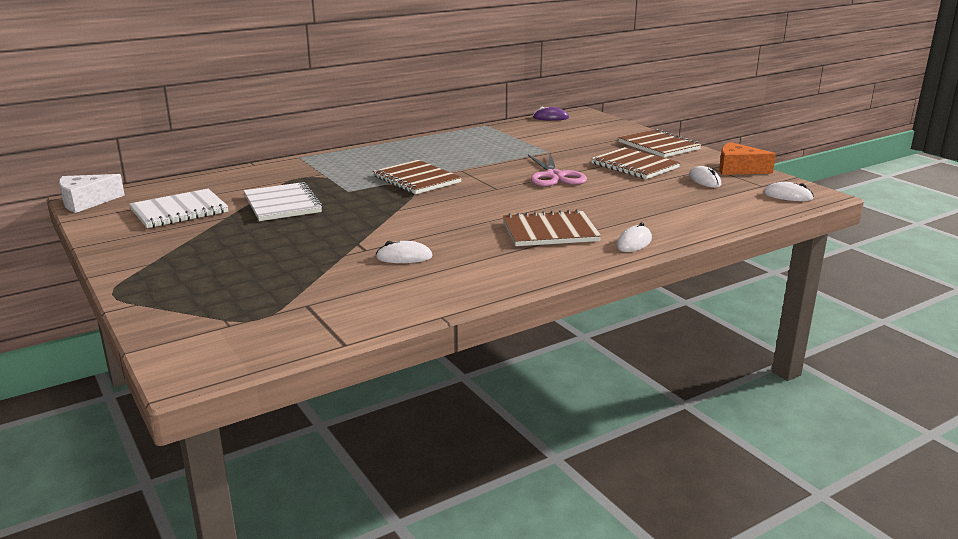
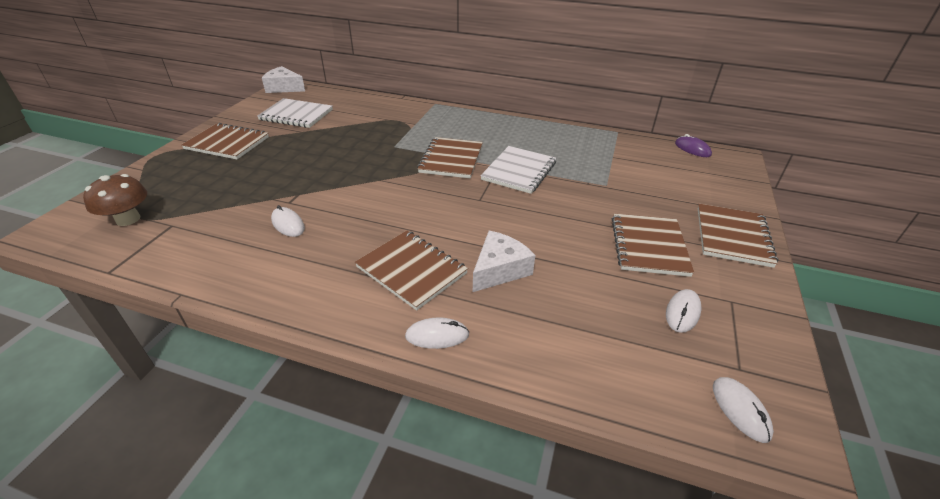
camera: 50 degrees right, 15 degrees up
(171, 253) = (227, 143): none -> brown notebook
(249, 324) = (128, 219): none -> brown mushroom
(282, 204) = (342, 137): white notebook -> white notebook (519, 171)
(554, 176) = (550, 214): pink scissors -> none
(593, 208) = (499, 270): none -> white cheese
(738, 169) = (762, 324): orange cheese -> none

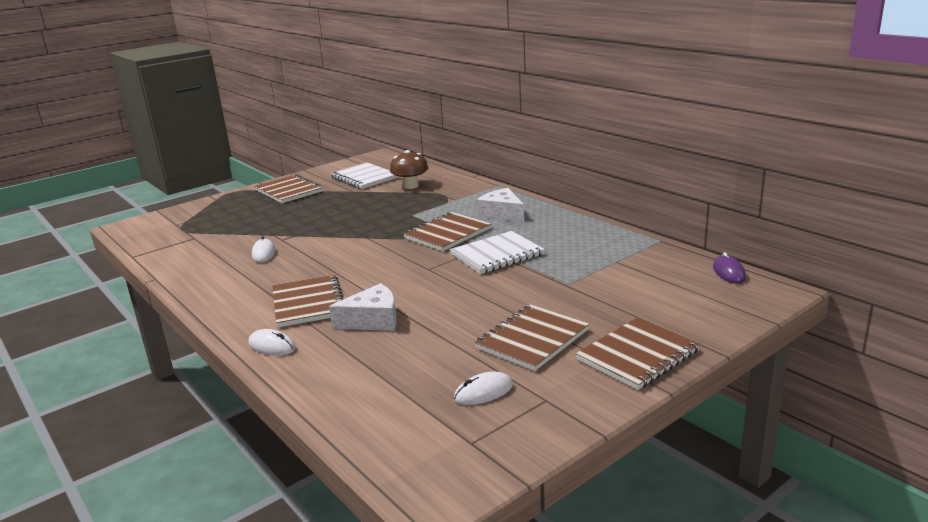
camera: 35 degrees right, 15 degrees down
(128, 219) = (174, 229): brown mushroom -> brown mushroom (410, 186)
(284, 88) = (381, 155): white cheese -> white cheese (502, 214)
(740, 410) = (426, 464): white mouse -> none

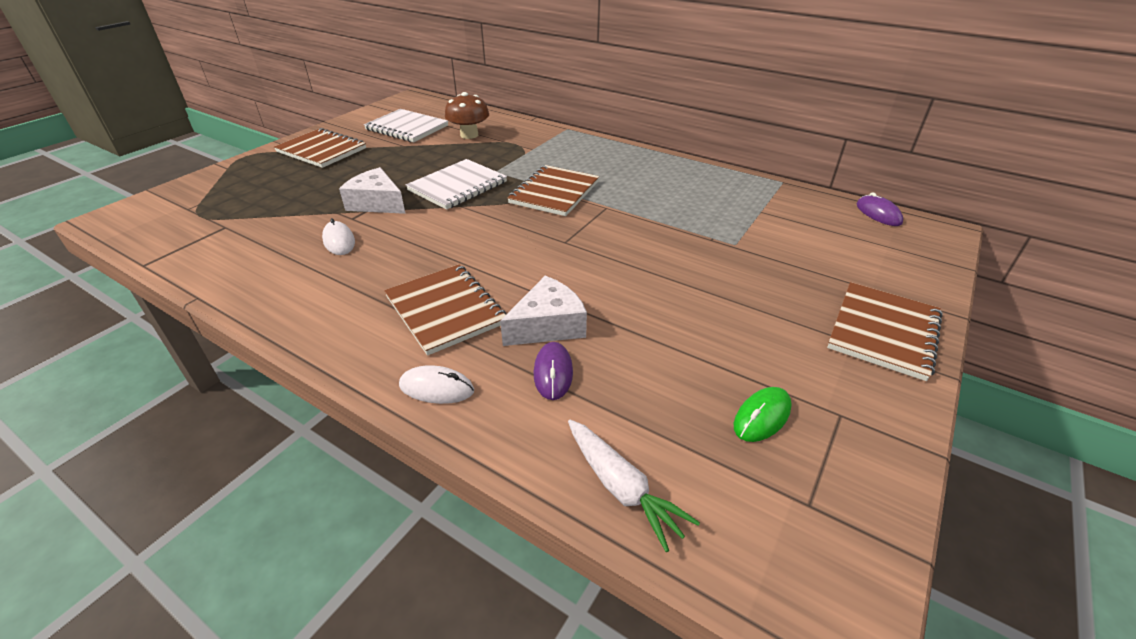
camera: 20 degrees left, 15 degrees up
(351, 414) = (622, 488): none -> white carrot
(355, 348) = (553, 373): none -> purple mouse
(483, 392) = (762, 416): white mouse -> green mouse
(497, 255) = (630, 215): white notebook -> white notebook (458, 186)
(502, 214) = (597, 163): white cheese -> white cheese (376, 203)
(532, 339) = (756, 326): brown notebook -> none

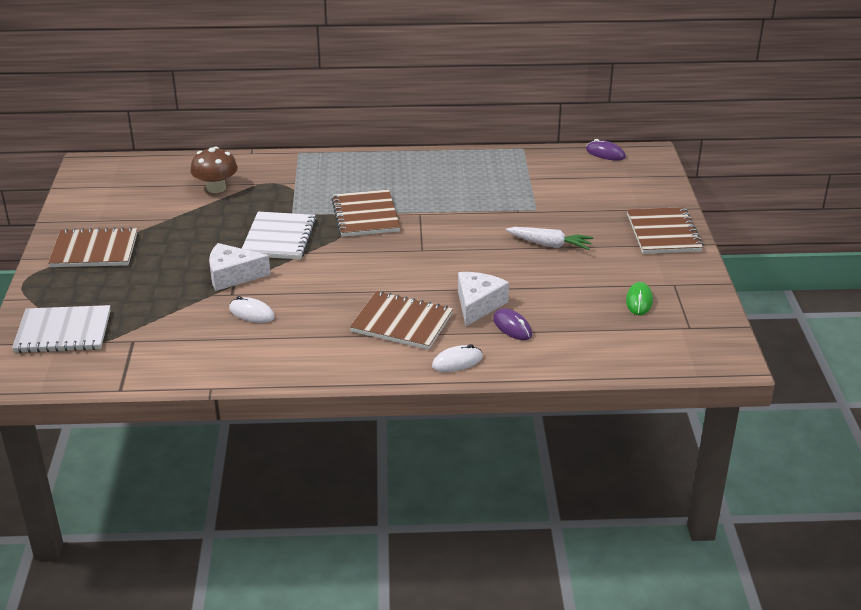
camera: 35 degrees left, 5 degrees down
(407, 128) = (141, 200): white notebook -> white notebook (63, 332)
(622, 488) = (604, 358): white carrot -> white carrot (550, 245)

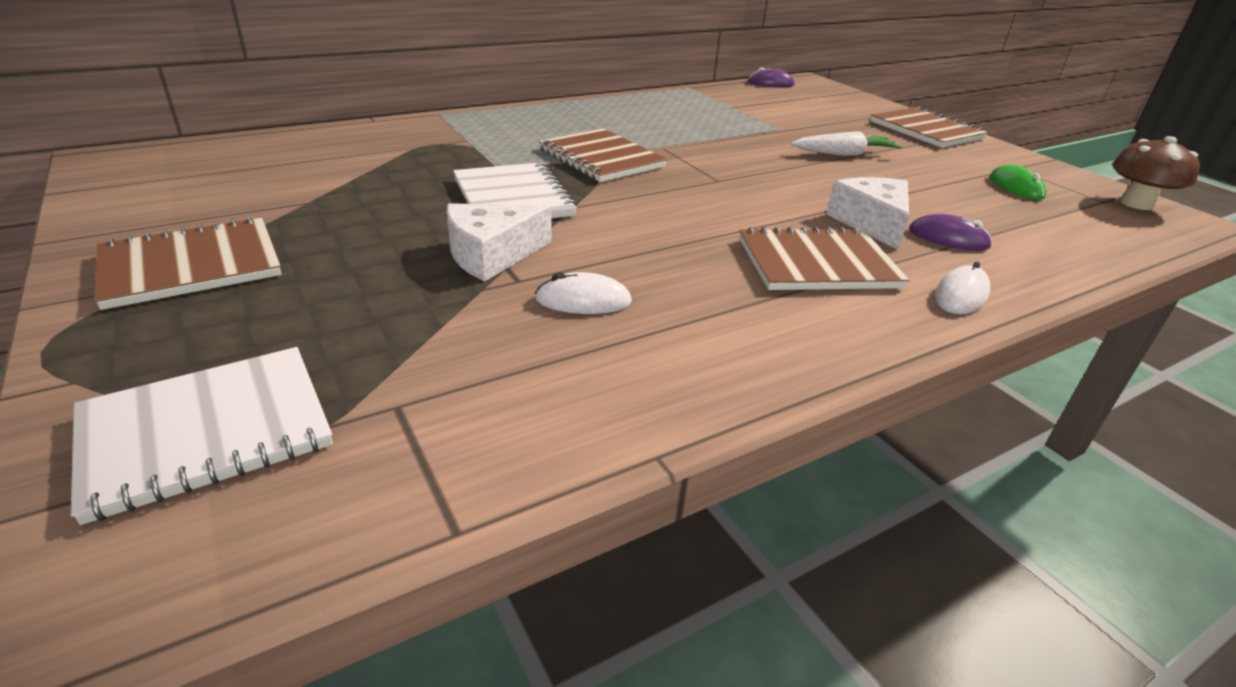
camera: 30 degrees left, 0 degrees up
(216, 188) = (355, 158): brown mushroom -> brown mushroom (1136, 204)

